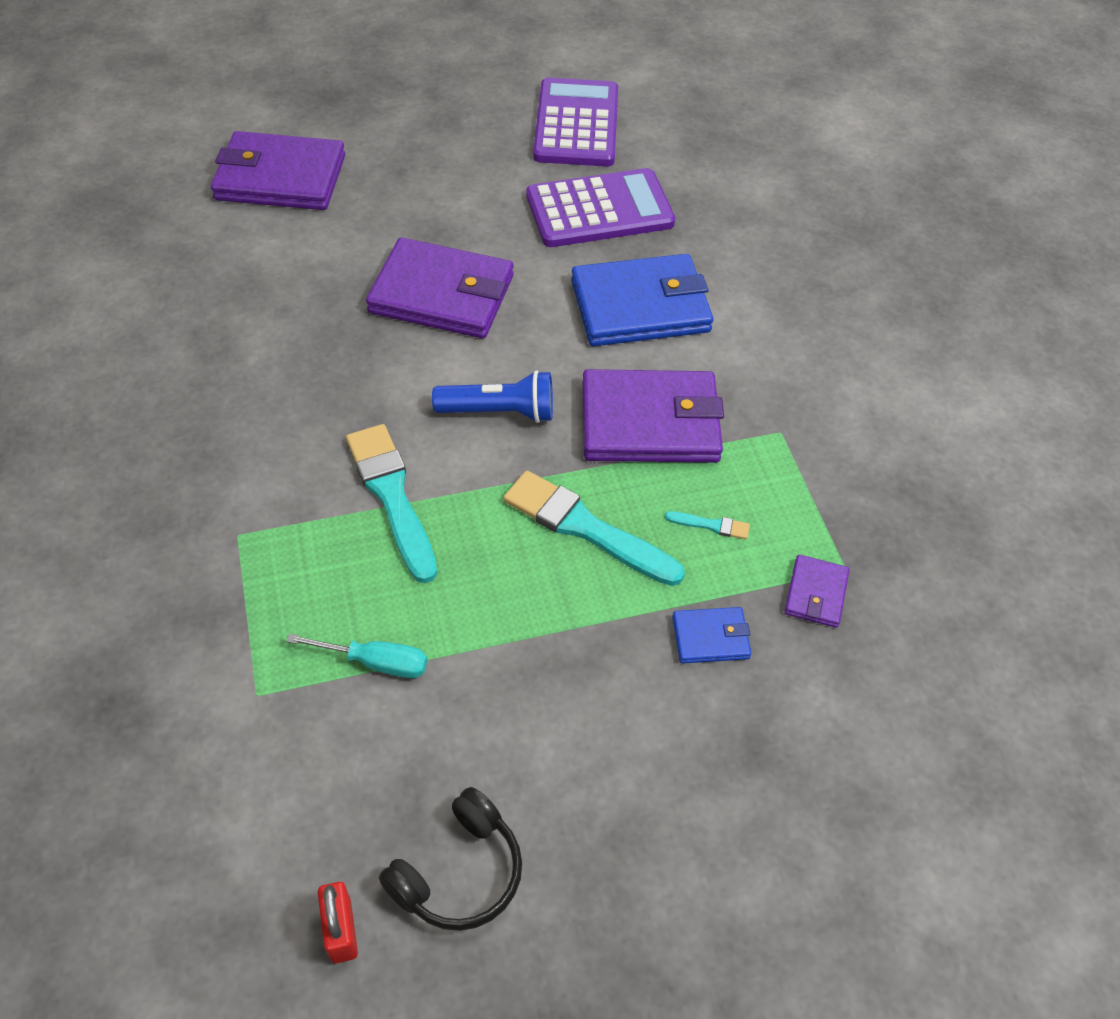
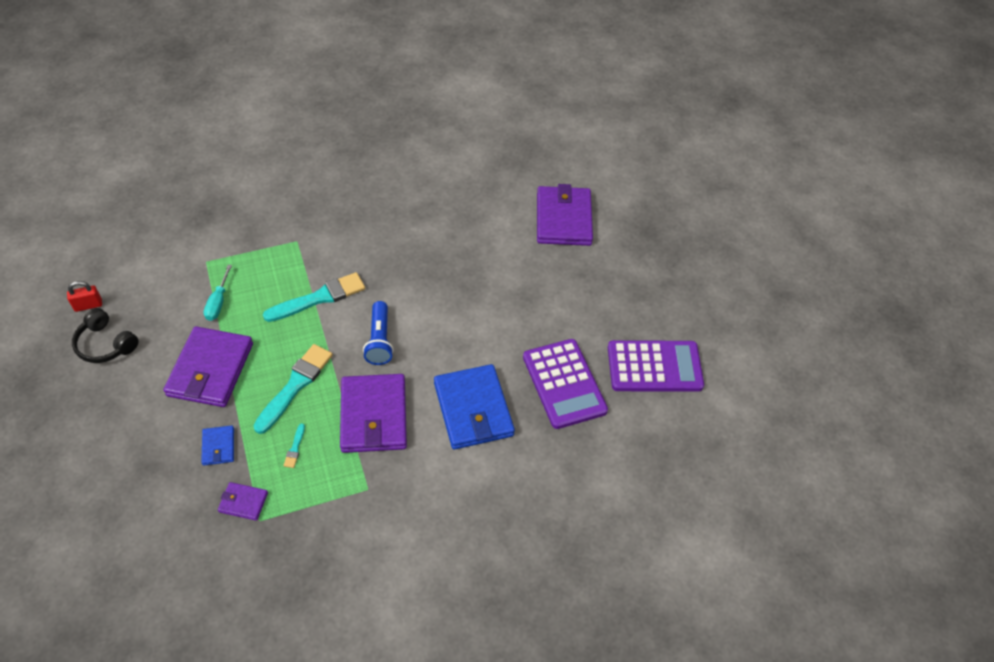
camera: 85 degrees right, 0 degrees up
(441, 294) = (472, 305): purple wallet -> purple wallet (210, 369)

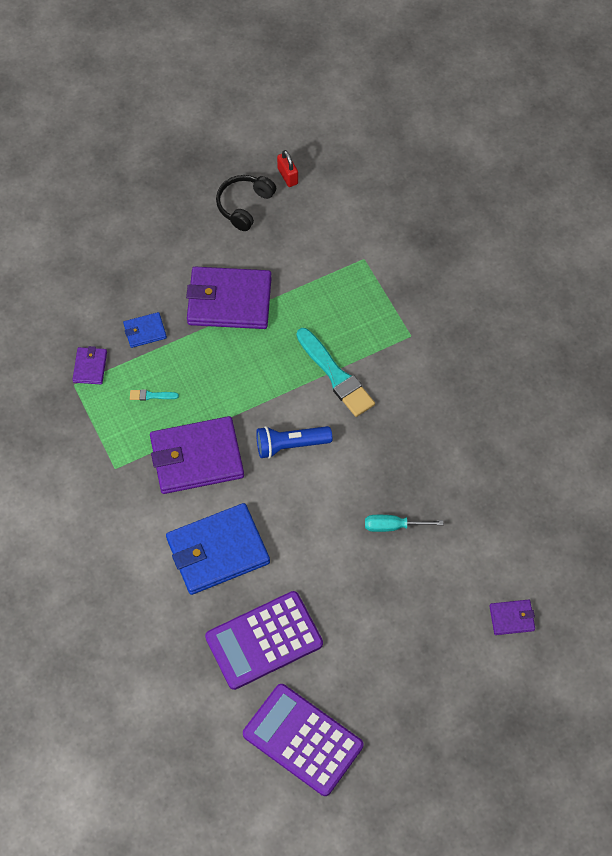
camera: 85 degrees right, 10 degrees up
(218, 303) = (311, 285): turquoise screwdriver -> turquoise screwdriver (392, 526)
(295, 386) = (222, 379): turquoise brush -> none
(563, 219) = (511, 618): purple wallet -> purple wallet, size x0.46
(654, 367) = (303, 739): purple calculator -> purple calculator turned 135 degrees clockwise

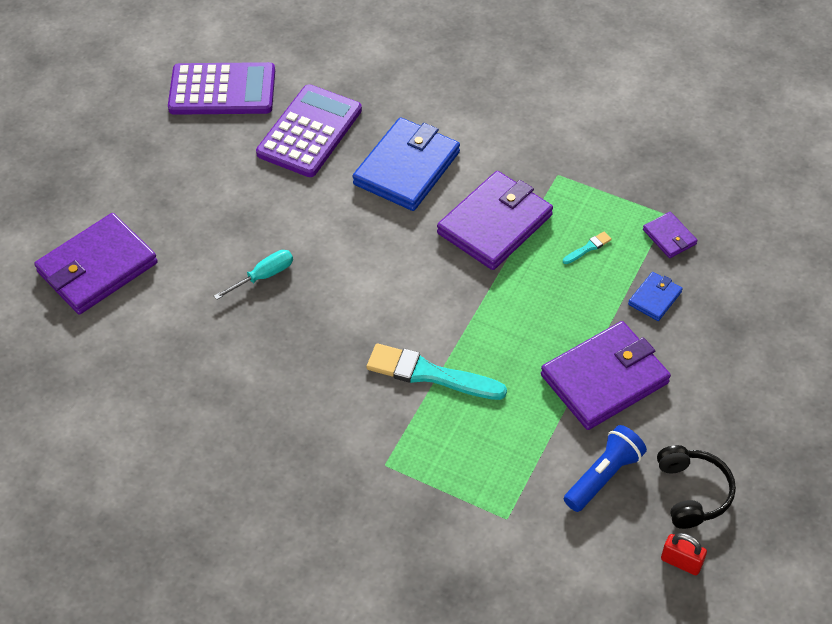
camera: 145 degrees right, 10 degrees down
(290, 445) = (418, 285): blue flashlight -> blue flashlight (604, 476)
(511, 618) = (97, 267): purple wallet -> purple wallet, size x2.15

